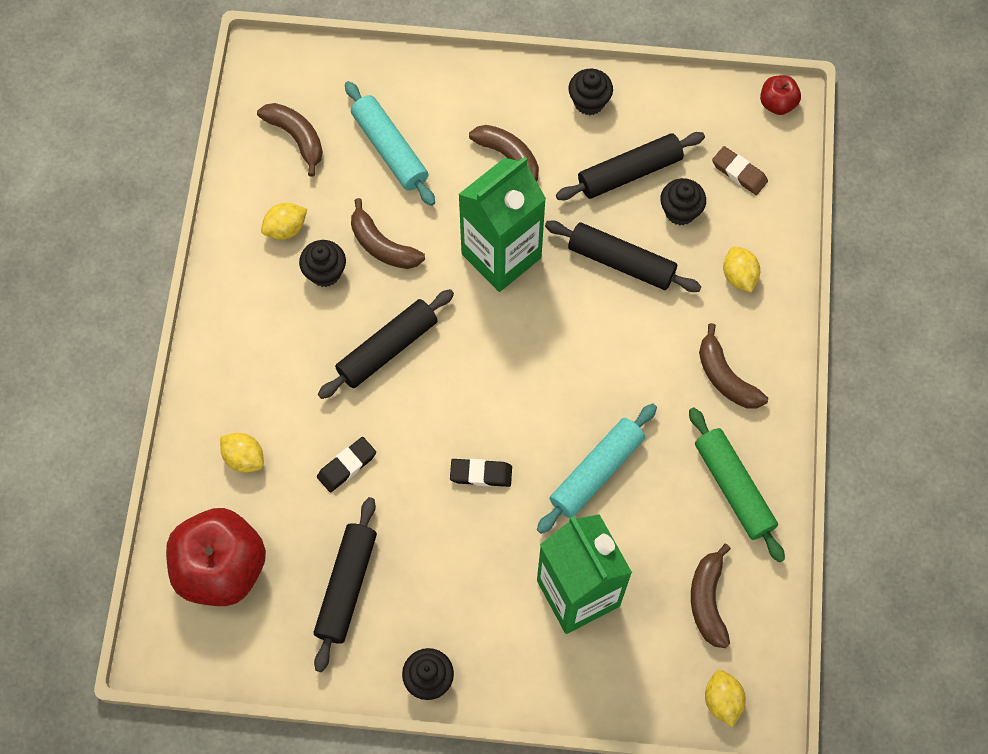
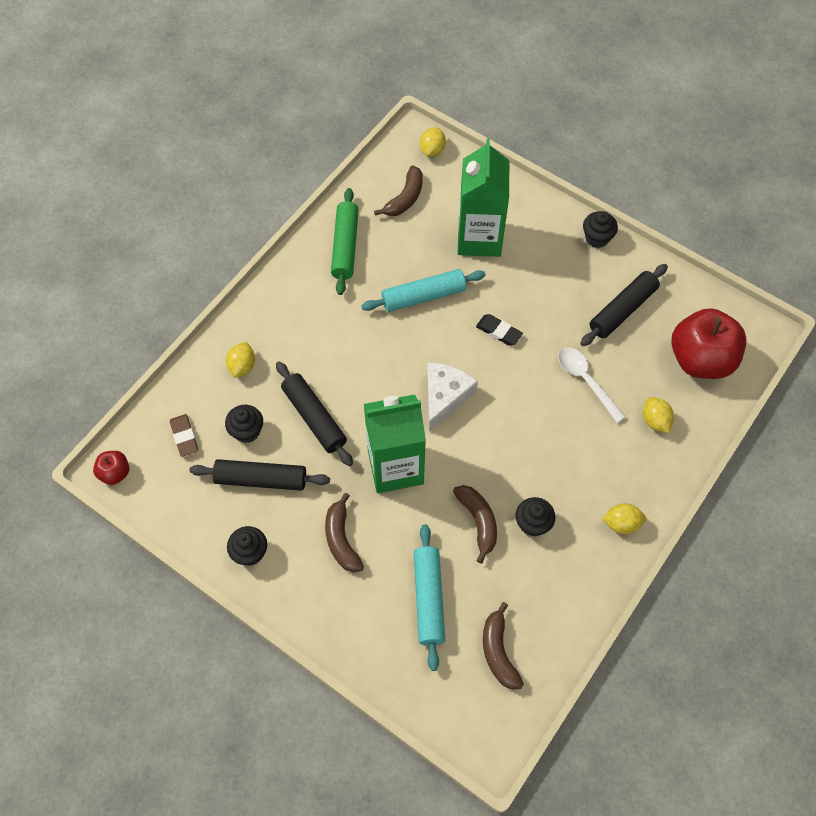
camera: 150 degrees left, 5 degrees down
(286, 229) = (546, 575): yellow lemon -> yellow lemon (621, 523)
(347, 466) = (586, 381): black eraser -> white spoon
(387, 349) = (516, 443): black rolling pin -> none
(496, 360) = (445, 397): none -> white cheese
(725, 377) = (301, 309): brown banana -> none

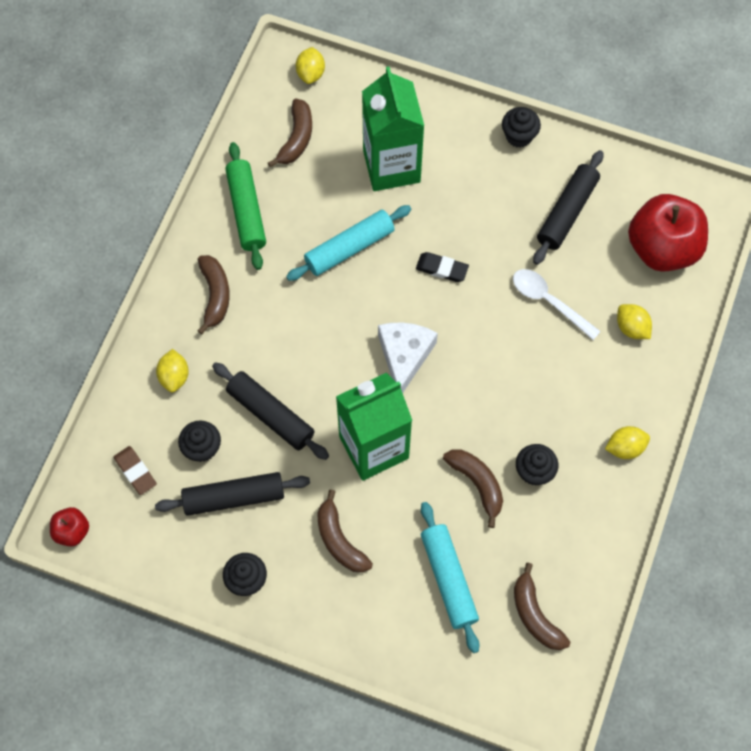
camera: 15 degrees left, 5 degrees up
(298, 308) = (215, 295): none -> brown banana

